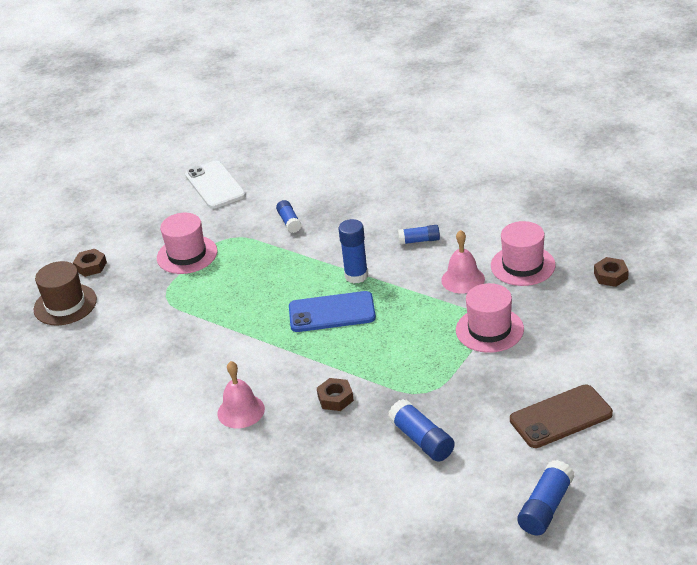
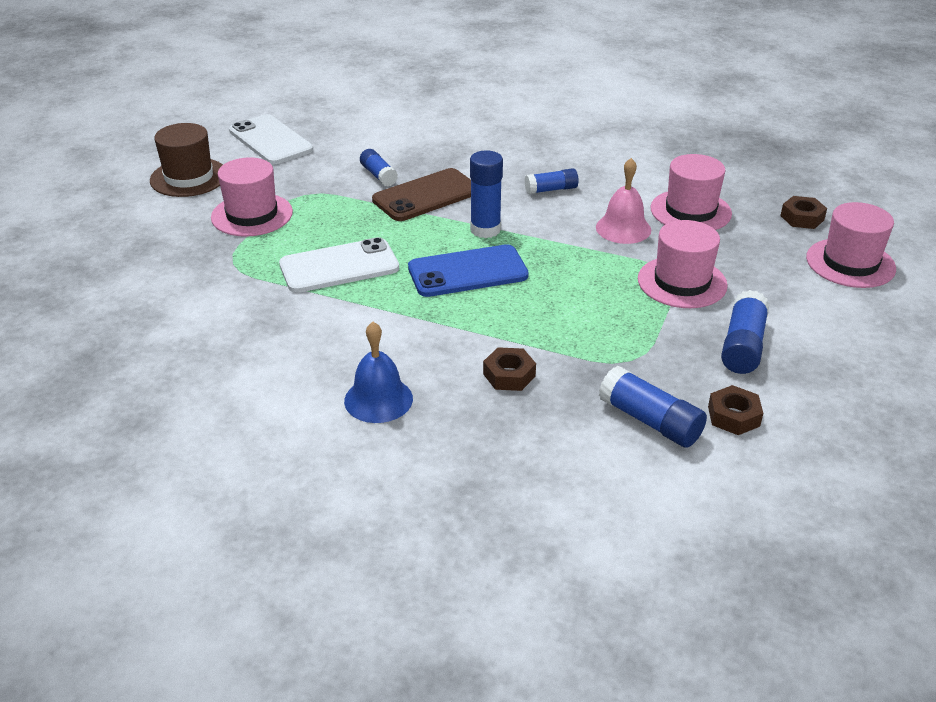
camera: 15 degrees left, 0 degrees up
(65, 304) = (90, 279): brown hat -> brown hat (189, 177)
(90, 266) = (119, 232): brown nut -> brown nut (733, 416)
(240, 303) = (339, 266): none -> white phone
(241, 411) = (378, 399): pink bell -> blue bell
(545, 507) = (862, 499): blue glue stick -> blue glue stick (742, 346)
(561, 417) = (823, 380): brown phone -> brown phone (426, 196)
(630, 319) = (850, 263): none -> pink hat

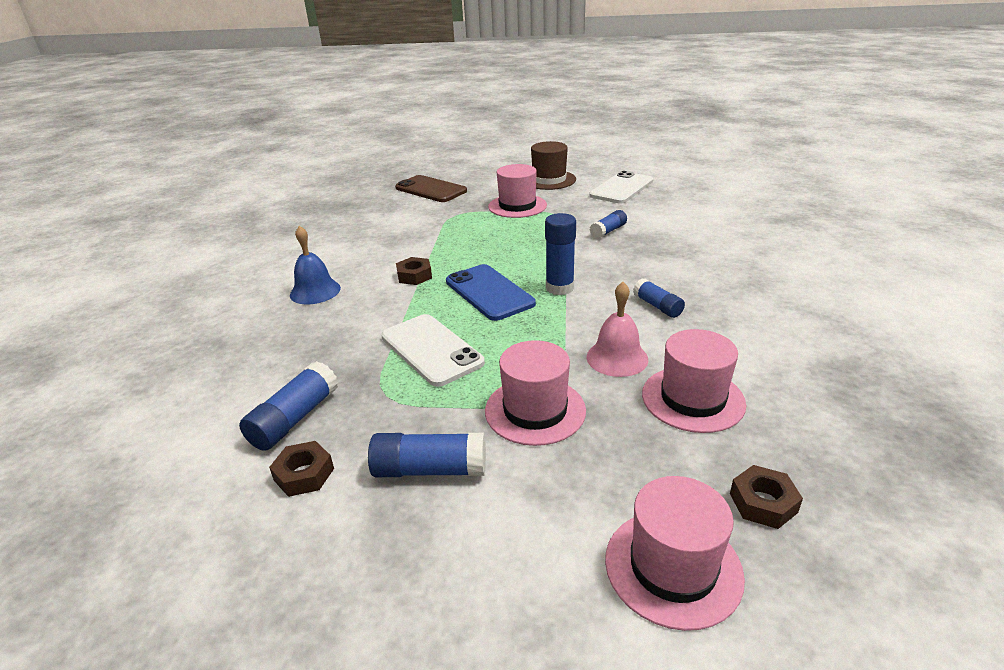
camera: 75 degrees right, 5 degrees down
(339, 266) = (470, 245): white phone -> white phone (431, 349)
(426, 196) = (593, 254): brown phone -> brown phone (430, 190)
(509, 375) = (351, 336): brown nut -> brown nut (414, 276)

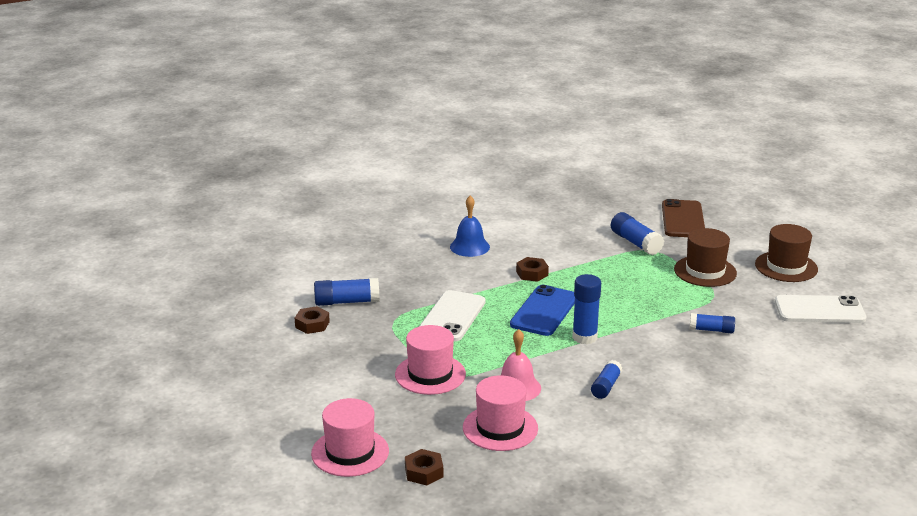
camera: 55 degrees right, 5 degrees down
(429, 469) = (349, 359): blue glue stick -> blue glue stick (635, 243)
(517, 206) = (705, 271): pink hat -> brown hat

